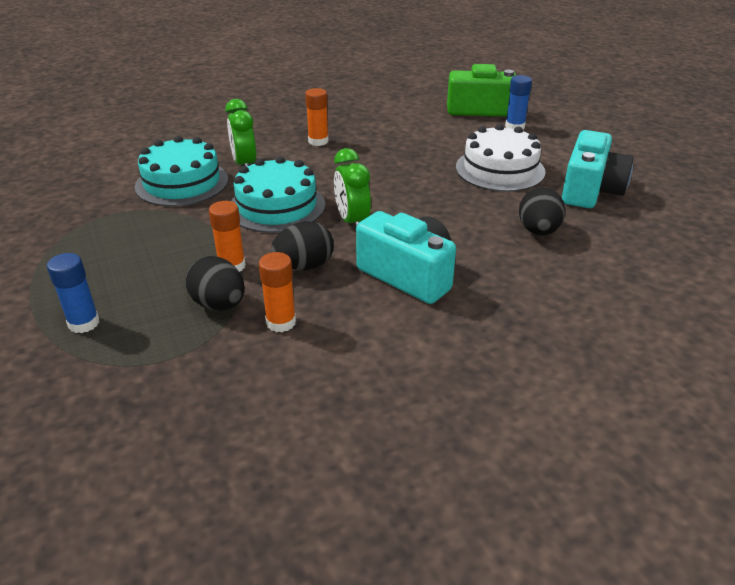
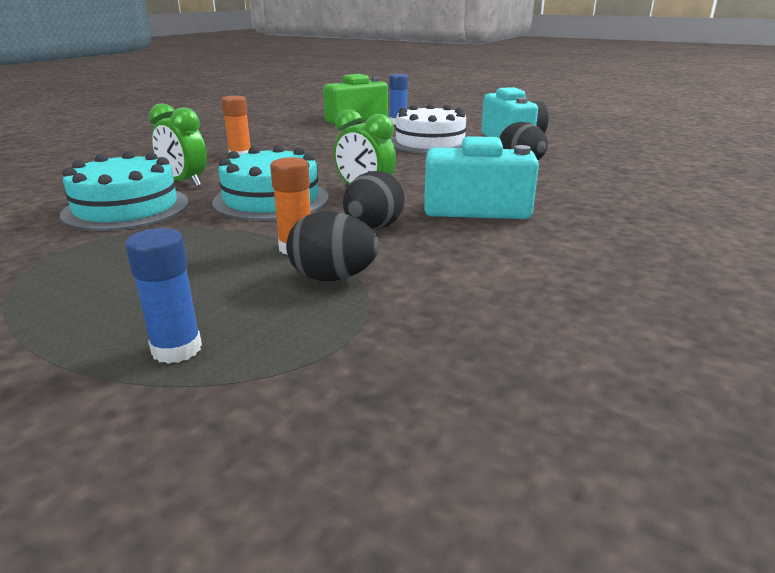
camera: 35 degrees left, 10 degrees down
(281, 322) = (423, 269): orange glue stick -> none

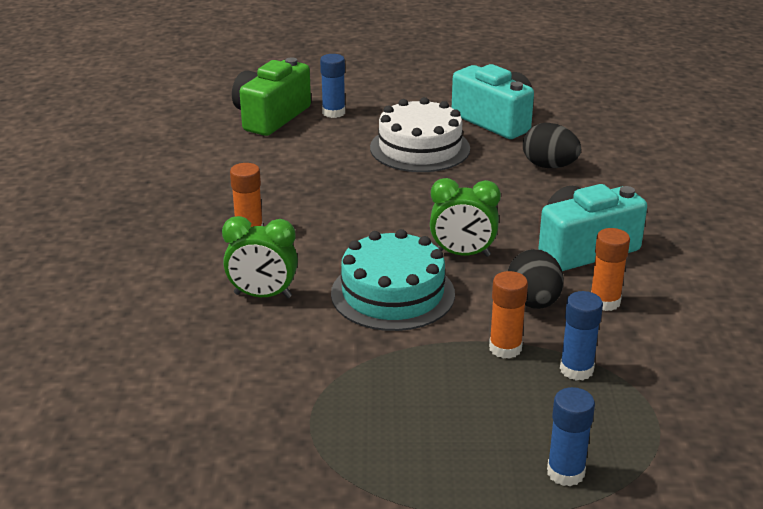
camera: 30 degrees left, 5 degrees up
(126, 208) = (271, 353): turquoise cake -> none
(333, 278) = (576, 370): black egg -> blue glue stick
(440, 242) = (604, 302): none -> orange glue stick

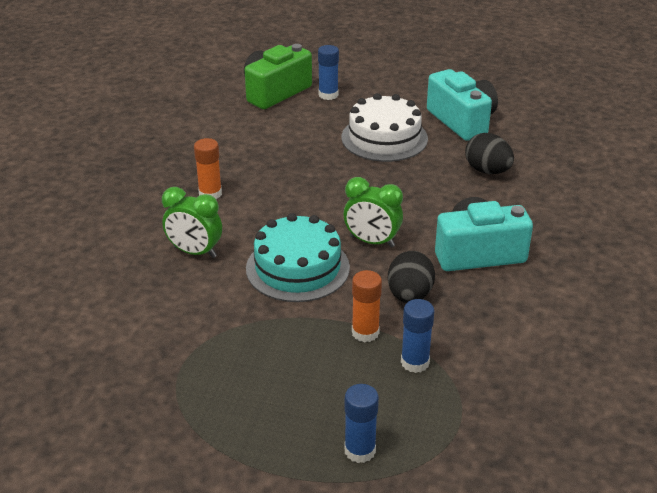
camera: 15 degrees right, 5 degrees up
(604, 302) = (470, 305): orange glue stick -> none

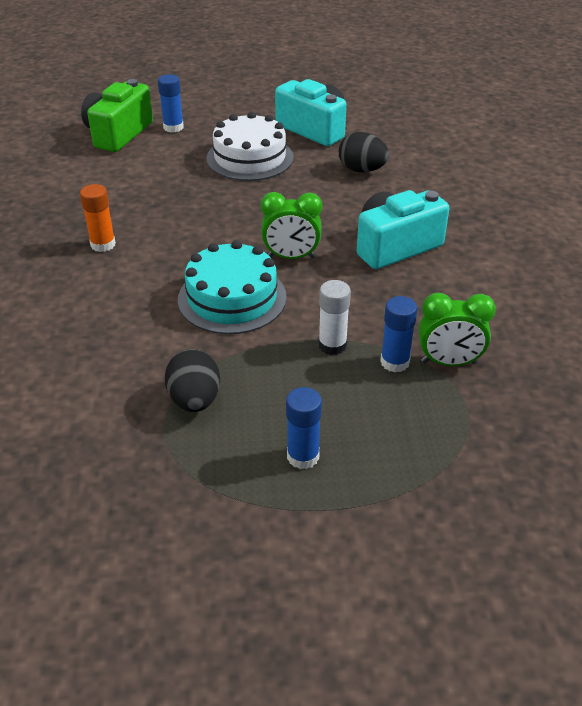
camera: 20 degrees left, 5 degrees up
(195, 252) = (117, 306): green clock -> green clock (449, 362)
(360, 450) = (390, 462): blue glue stick -> blue glue stick (303, 456)
(365, 332) = (332, 345): orange glue stick -> white glue stick
(409, 295) = (354, 300): black egg -> black egg (195, 400)

